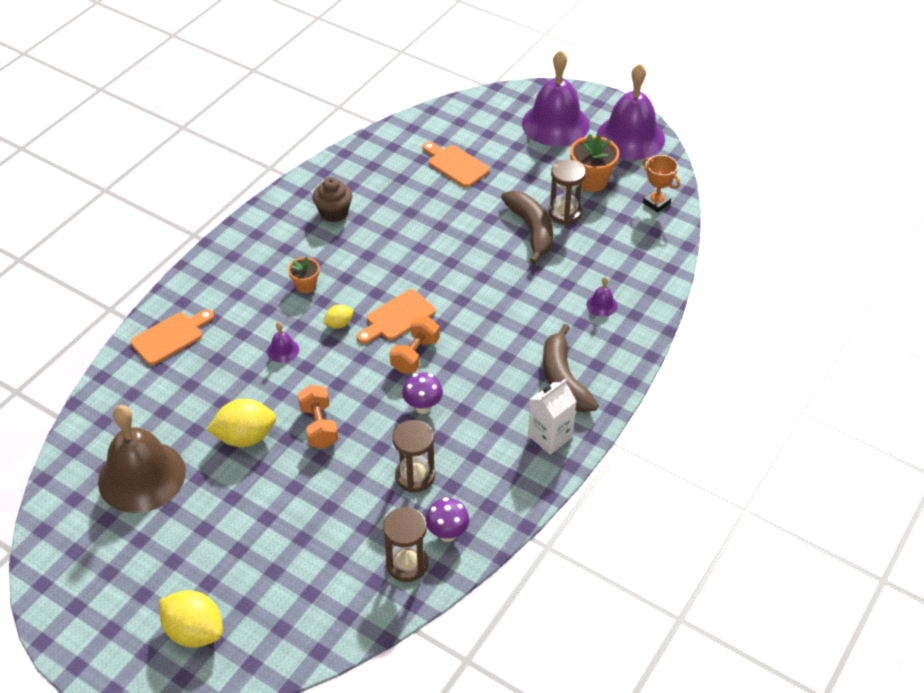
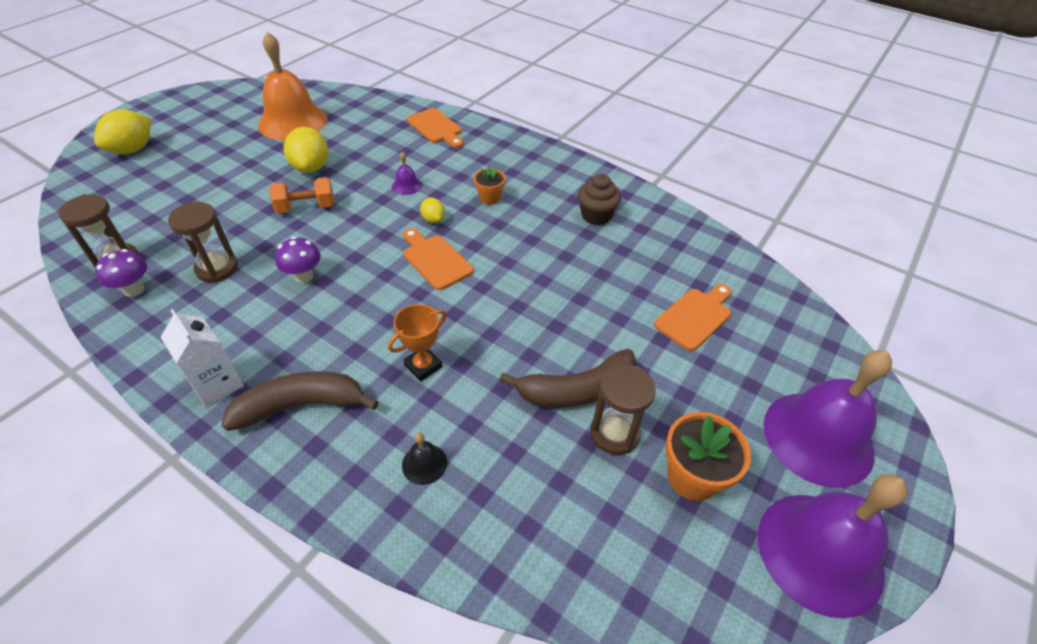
camera: 90 degrees right, 0 degrees up
(142, 476) = (293, 121): brown bell -> orange bell
(415, 355) = (378, 272): orange dumbbell -> none
(602, 305) = (424, 464): purple bell -> black bell
(656, 203) = (652, 576): orange trophy -> orange trophy (423, 366)

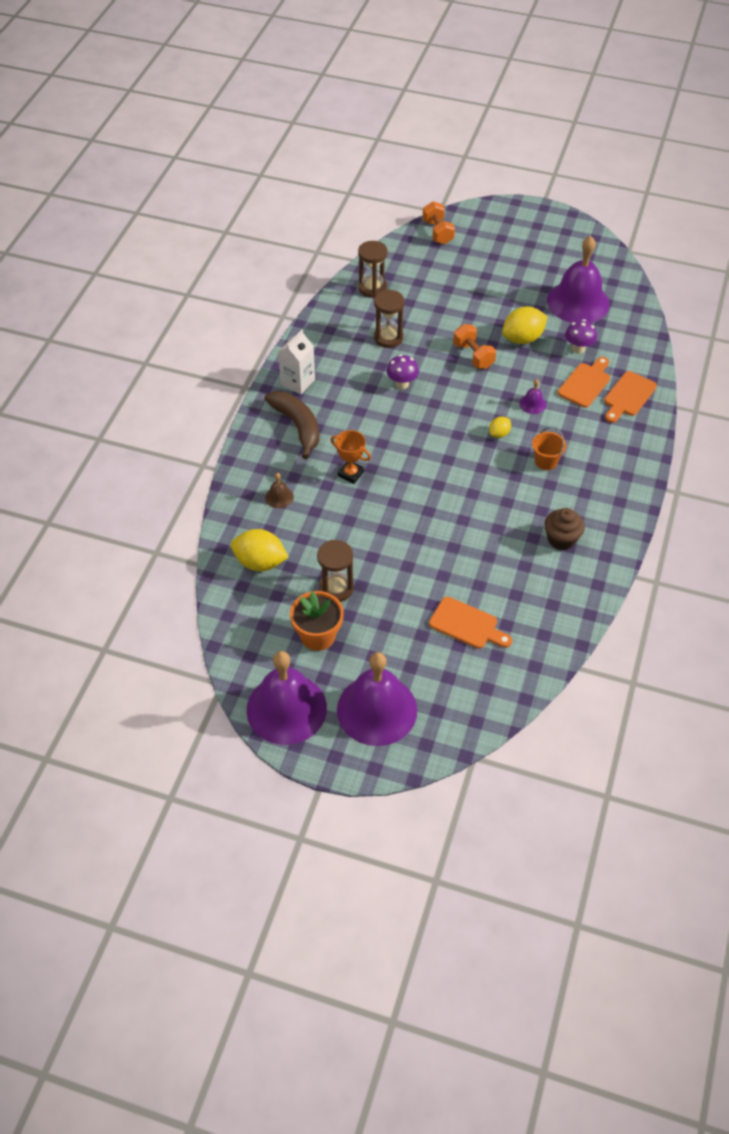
camera: 75 degrees right, 5 degrees up
(88, 183) = (437, 232): none -> orange dumbbell
(132, 149) = (486, 233): yellow lemon -> yellow lemon (260, 562)
(134, 290) = (352, 309): purple mushroom -> purple mushroom (578, 348)
(293, 121) = (578, 302): orange bell -> purple bell
(424, 464) = (279, 497): black bell -> brown bell
(435, 260) = (453, 449): orange cutting board -> orange cutting board (585, 383)
(489, 198) = (546, 461): orange flower pot -> orange bucket
(576, 390) = (363, 561): brown banana -> none

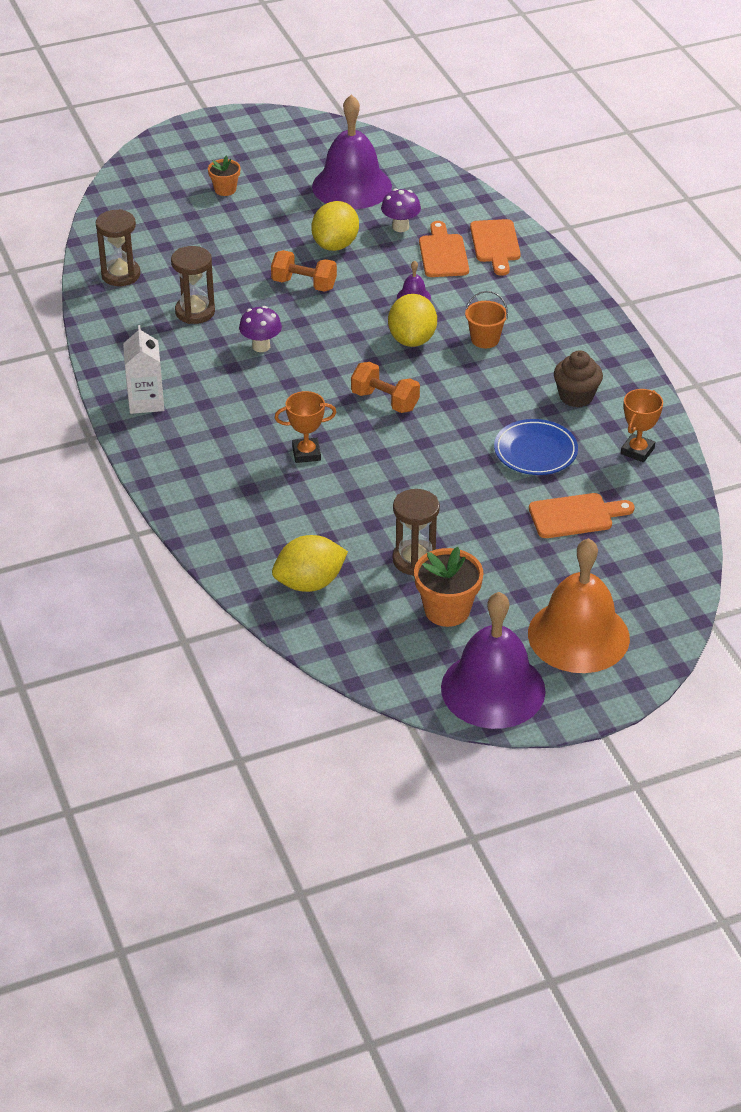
camera: 40 degrees left, 10 degrees down
(279, 497) = (257, 515): brown bell -> none
(297, 426) = (196, 441): brown banana -> none
(377, 710) = (578, 635): purple bell -> orange bell
(437, 232) = (129, 190): orange dumbbell -> orange dumbbell (385, 401)
(491, 562) = (535, 451): none -> blue plate
(495, 262) = (225, 189): none -> orange flower pot
(499, 434) = (412, 339): yellow lemon -> yellow lemon, size x1.90
(559, 605) = (637, 451): none -> orange trophy

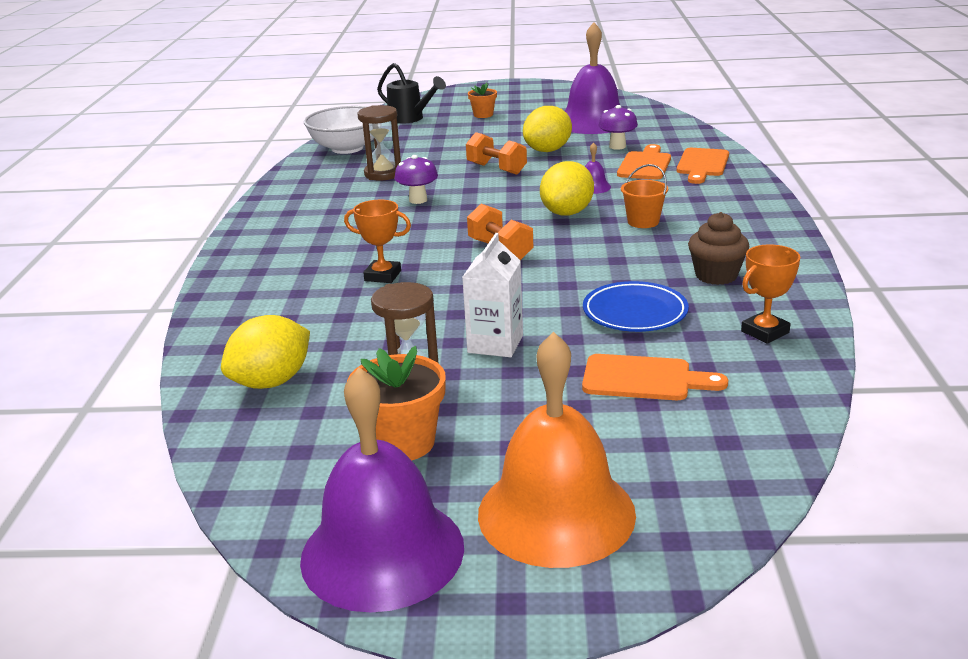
camera: 25 degrees right, 15 degrees down
(121, 275) = (347, 148): brown hourglass -> white bowl
(146, 401) = (276, 220): white carton -> white carton (495, 344)
(148, 209) = (410, 119): none -> black watering can
(309, 583) = (272, 382): yellow lemon -> yellow lemon turned 45 degrees counterclockwise

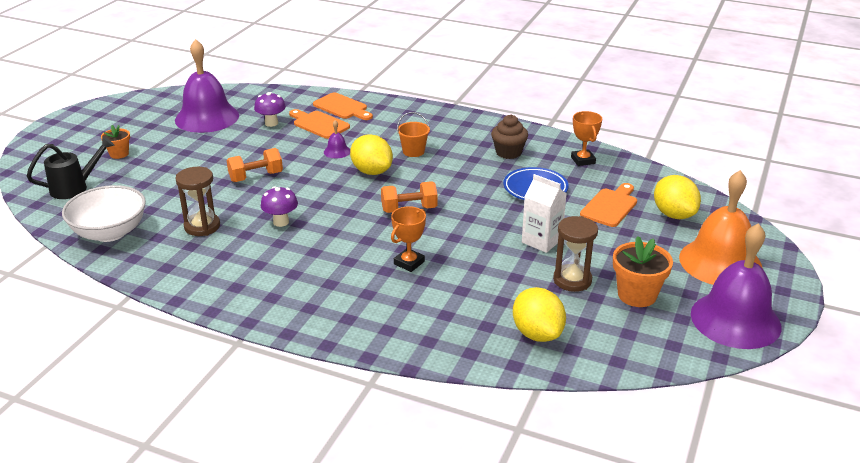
camera: 70 degrees left, 5 degrees up
(548, 150) = (244, 149): yellow lemon -> yellow lemon (674, 214)

